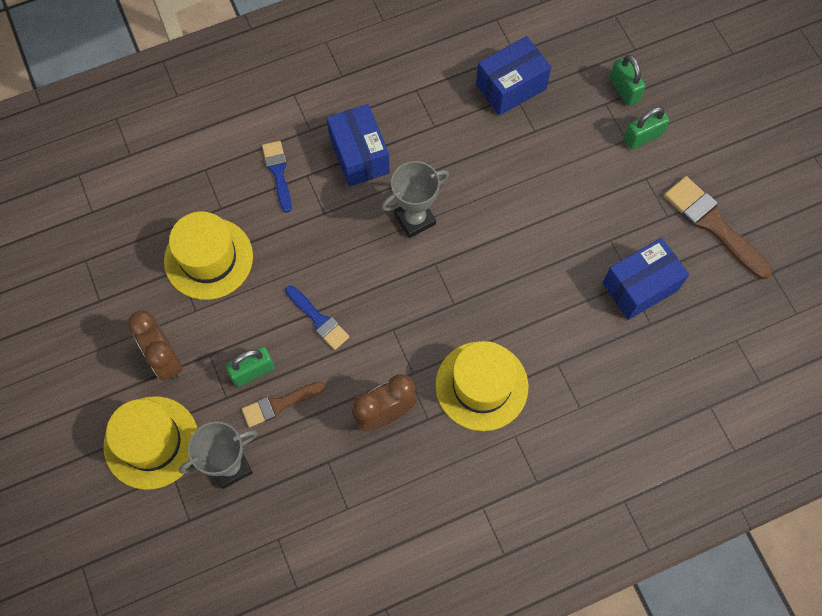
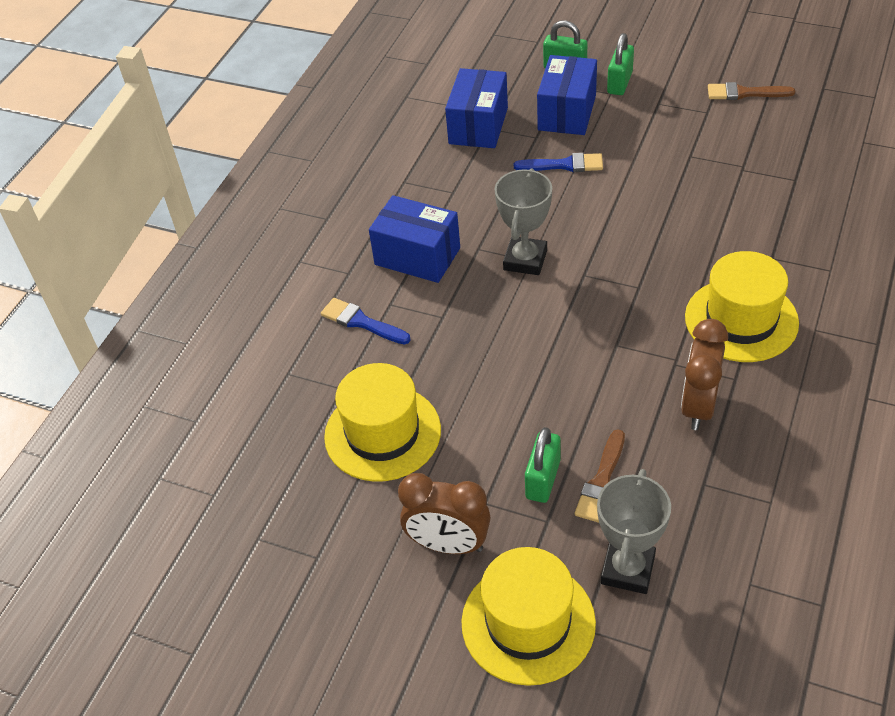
camera: 40 degrees left, 20 degrees down
(318, 319) = (545, 391): blue brush -> blue brush (564, 165)
(640, 286) = (754, 165): blue box -> blue box (567, 112)
(713, 225) = (744, 93): brown brush -> brown brush, size x0.62

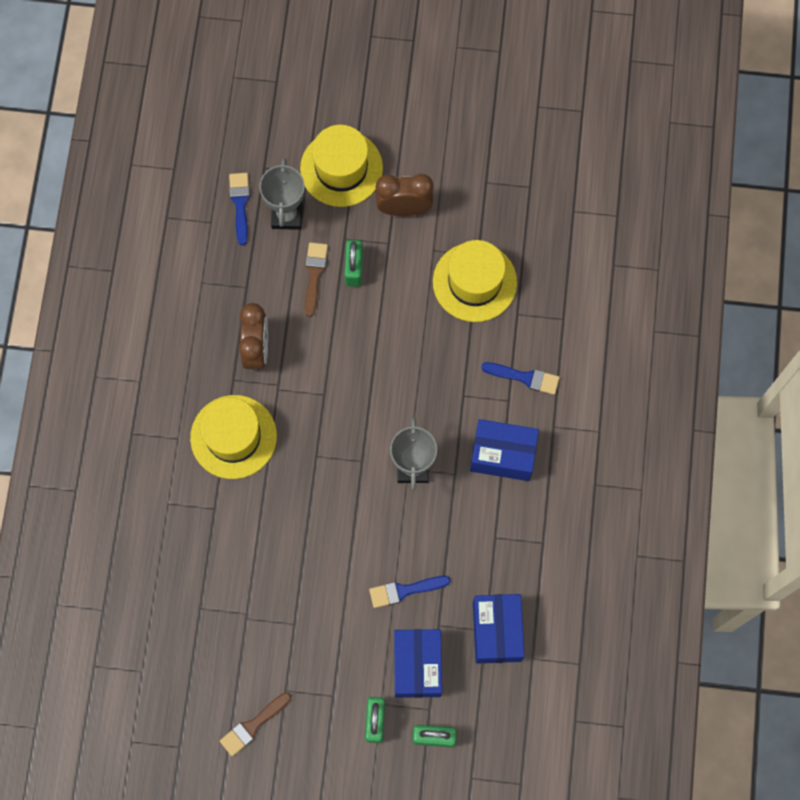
camera: 160 degrees right, 25 degrees up
(699, 600) = (240, 204): none -> blue brush
(744, 93) = (253, 725): brown brush -> brown brush turned 150 degrees clockwise

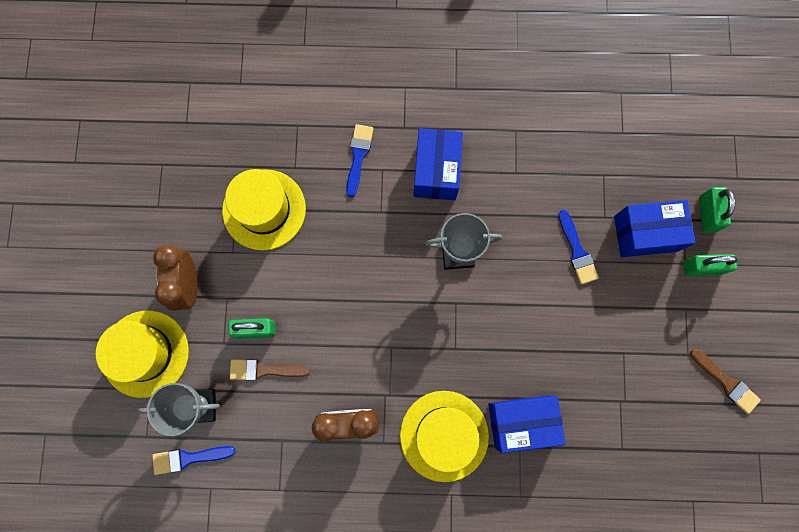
camera: 95 degrees left, 5 degrees up
(496, 631) = (603, 165): blue box -> blue box (521, 422)

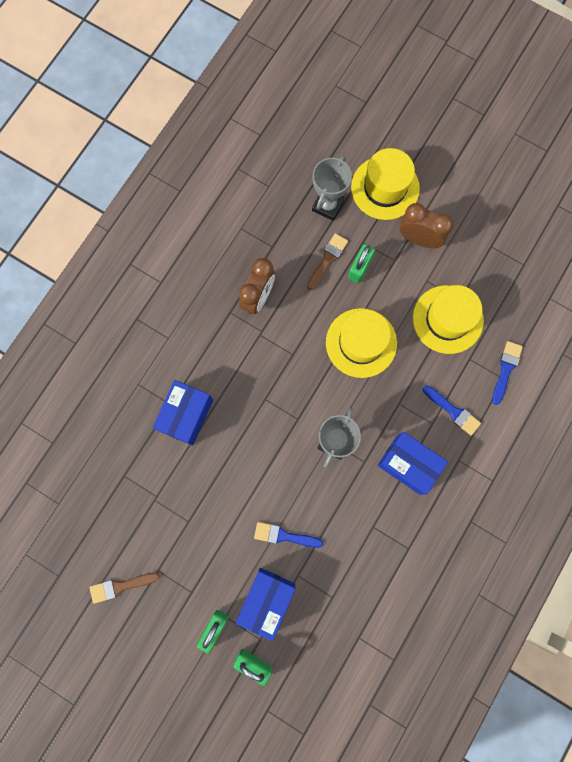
camera: 120 degrees right, 0 degrees up
(189, 458) = (296, 182): blue brush -> blue brush (506, 369)
(444, 435) = (210, 356): yellow hat -> yellow hat (361, 343)

